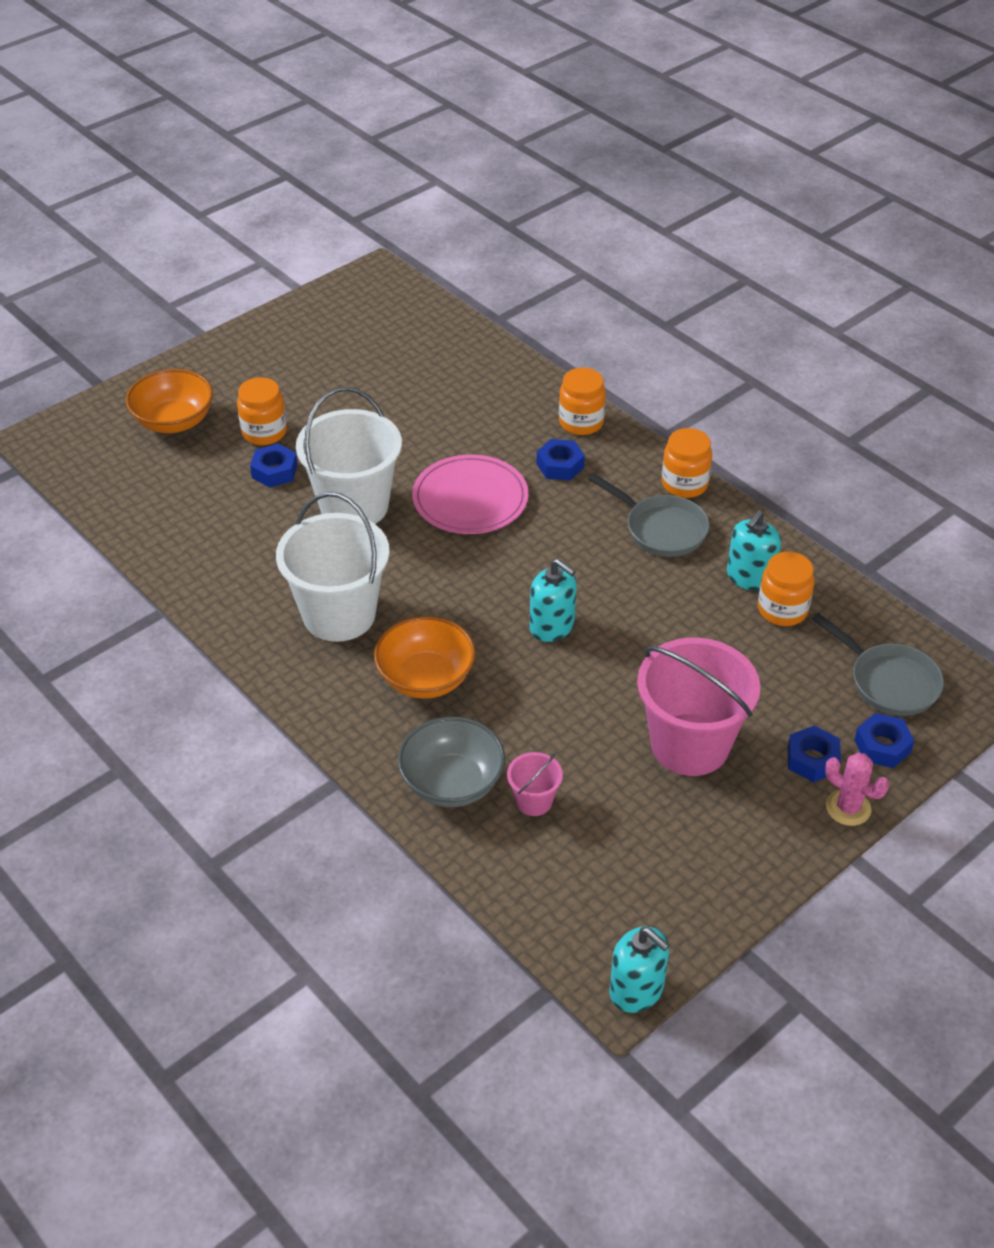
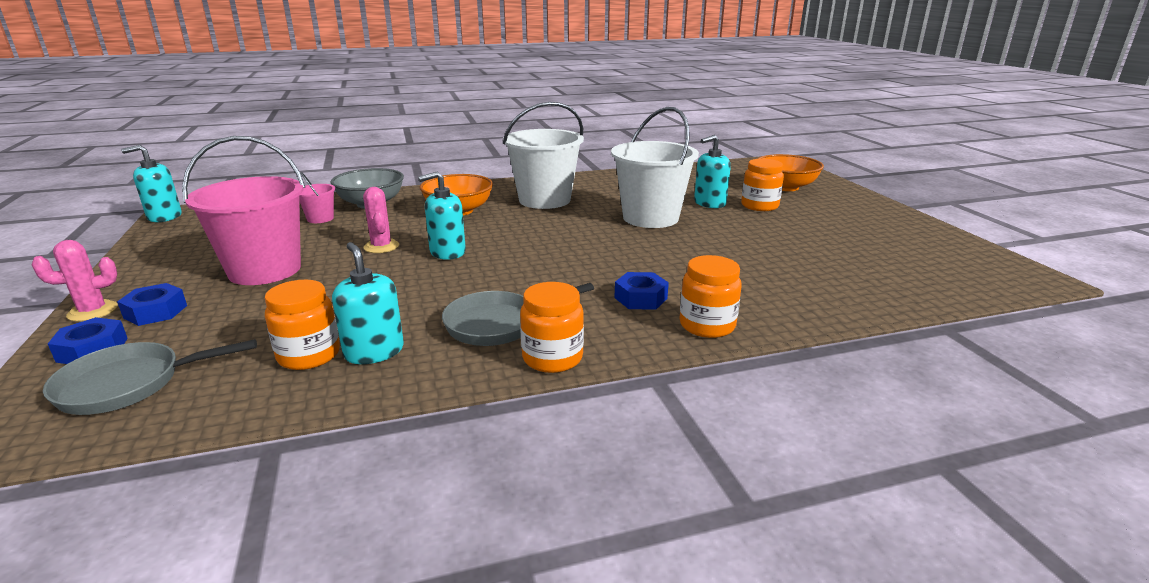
camera: 115 degrees right, 20 degrees down
(274, 471) = (709, 203): blue nut -> turquoise soap dispenser
(470, 499) = (625, 253): pink plate -> none
(574, 687) = (381, 246): none -> pink cactus

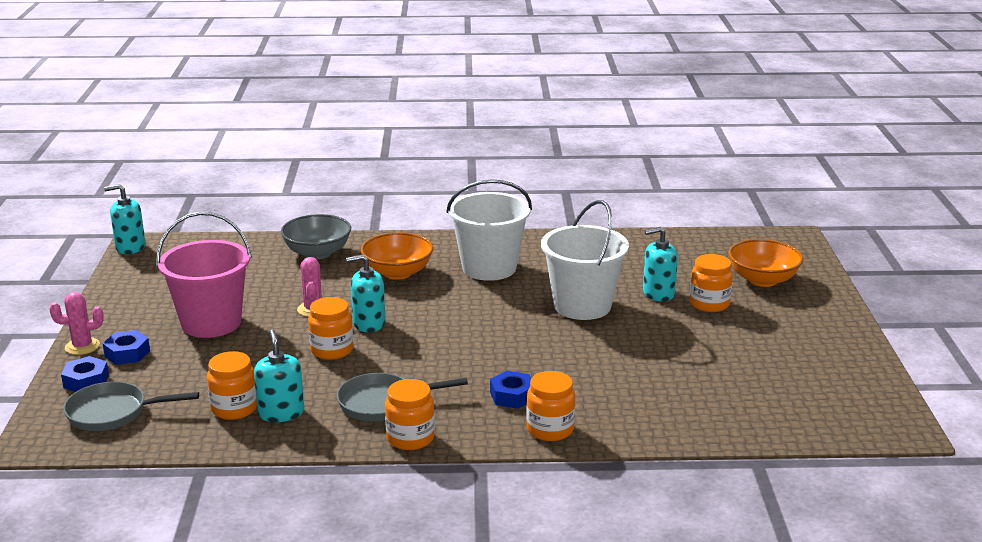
camera: 15 degrees right, 0 degrees up
(320, 218) = (266, 267): pink bucket -> none
(416, 280) = (332, 350): none -> orange jar

